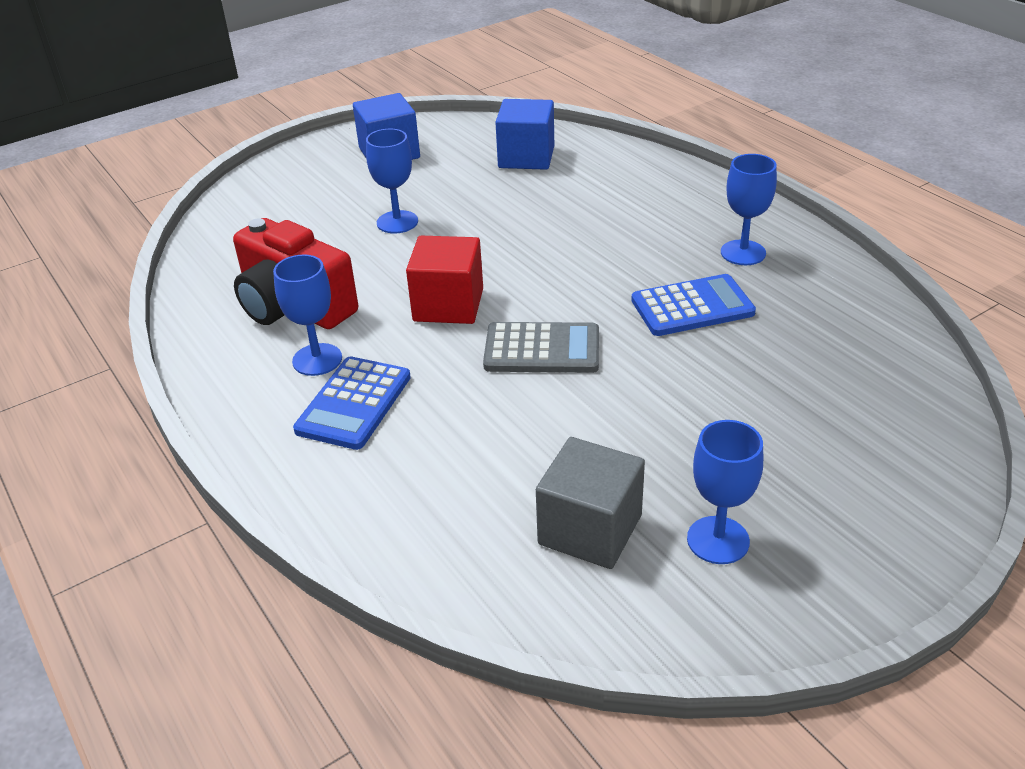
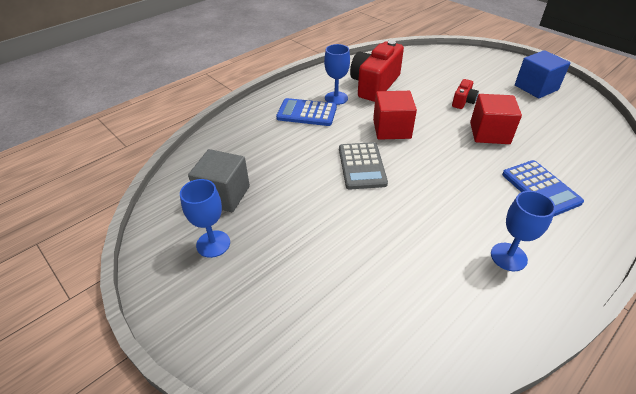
camera: 80 degrees right, 5 degrees up
(397, 222) = (463, 101): blue goblet -> red camera
(492, 216) = (489, 133): none -> red cube
(526, 157) = (572, 139): blue cube -> none
(692, 307) = (426, 229): blue calculator -> blue calculator (540, 188)

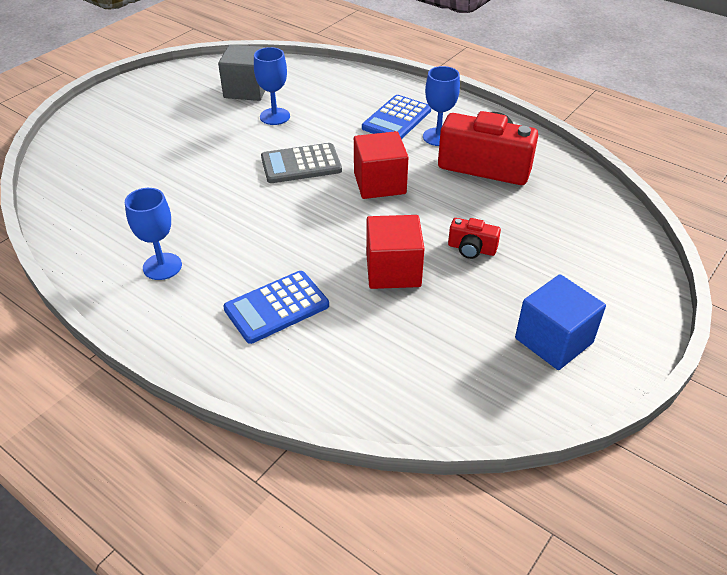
camera: 80 degrees right, 0 degrees up
(213, 244) = (186, 95): blue goblet -> blue goblet (275, 116)
(307, 113) = (396, 119): blue calculator -> blue calculator turned 150 degrees counterclockwise

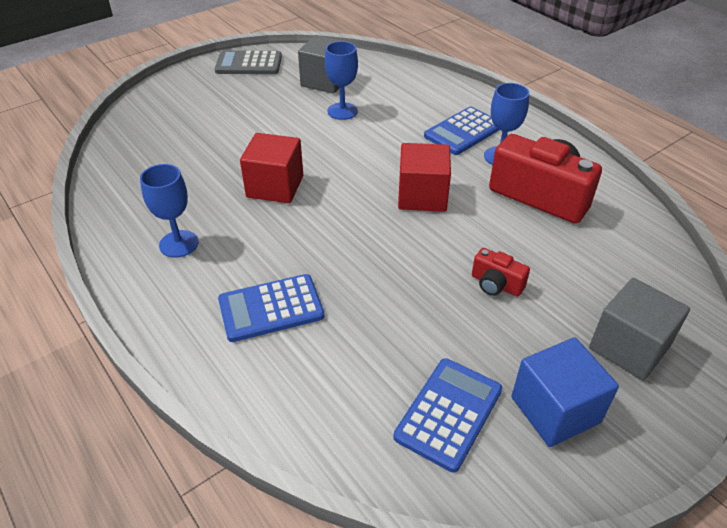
camera: 15 degrees right, 0 degrees up
(301, 164) = (350, 163): grey calculator -> grey calculator (249, 64)
(393, 270) = (403, 292): red cube -> red cube (275, 186)
(467, 362) = (449, 413): none -> blue calculator
(597, 279) = (629, 347): none -> grey cube

